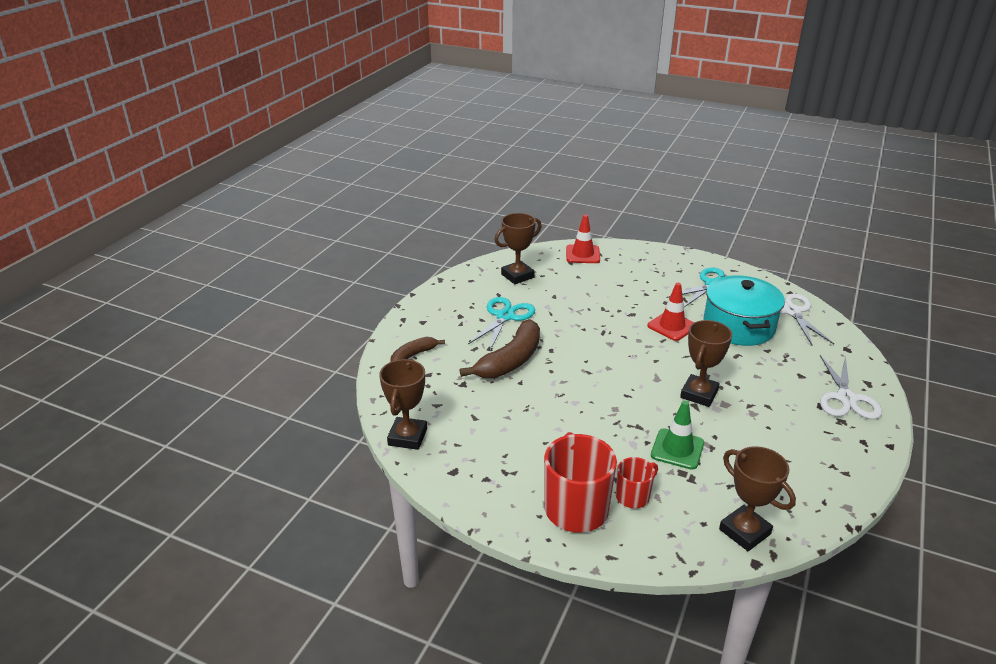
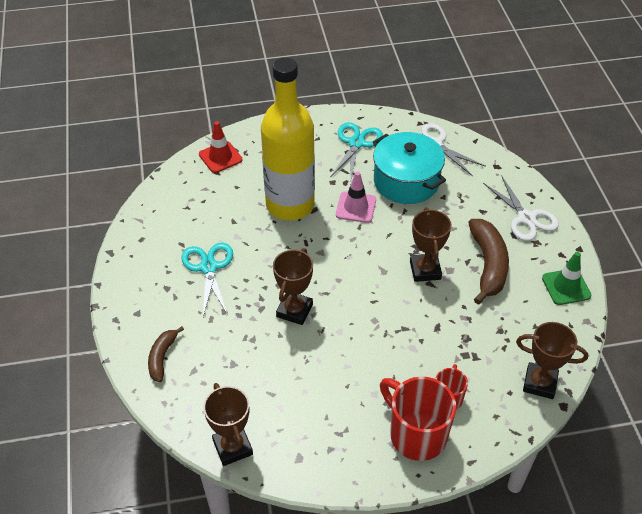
camera: 35 degrees left, 15 degrees up
(510, 360) = (253, 315): brown banana -> brown banana (488, 265)
(517, 276) = (181, 212): brown trophy -> brown trophy (294, 310)
(613, 303) = (290, 205): none -> yellow bottle
(672, 326) = (356, 207): red traffic cone -> pink traffic cone
(677, 449) = (447, 334): green traffic cone -> green traffic cone (566, 287)

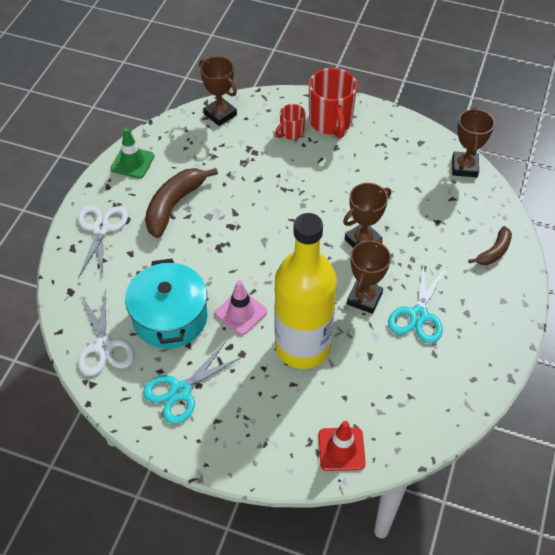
camera: 150 degrees left, 5 degrees up
(425, 270) = (229, 224): brown trophy -> brown trophy (364, 298)

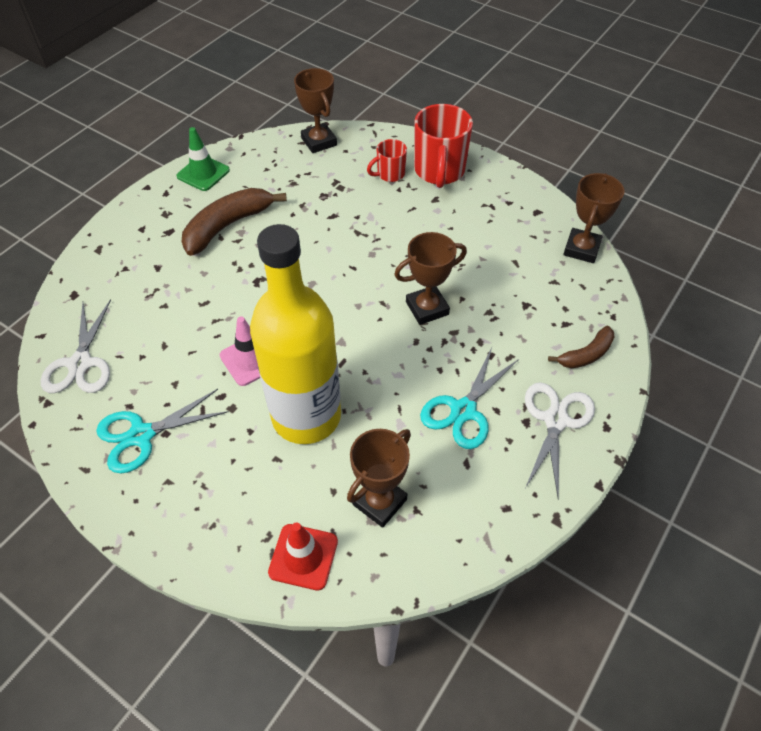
camera: 15 degrees right, 0 degrees up
(101, 228) = (138, 235): white scissors -> white scissors (556, 420)
(170, 317) = (168, 347): turquoise pot -> none
(364, 298) = (403, 375): brown trophy -> brown trophy (379, 502)

